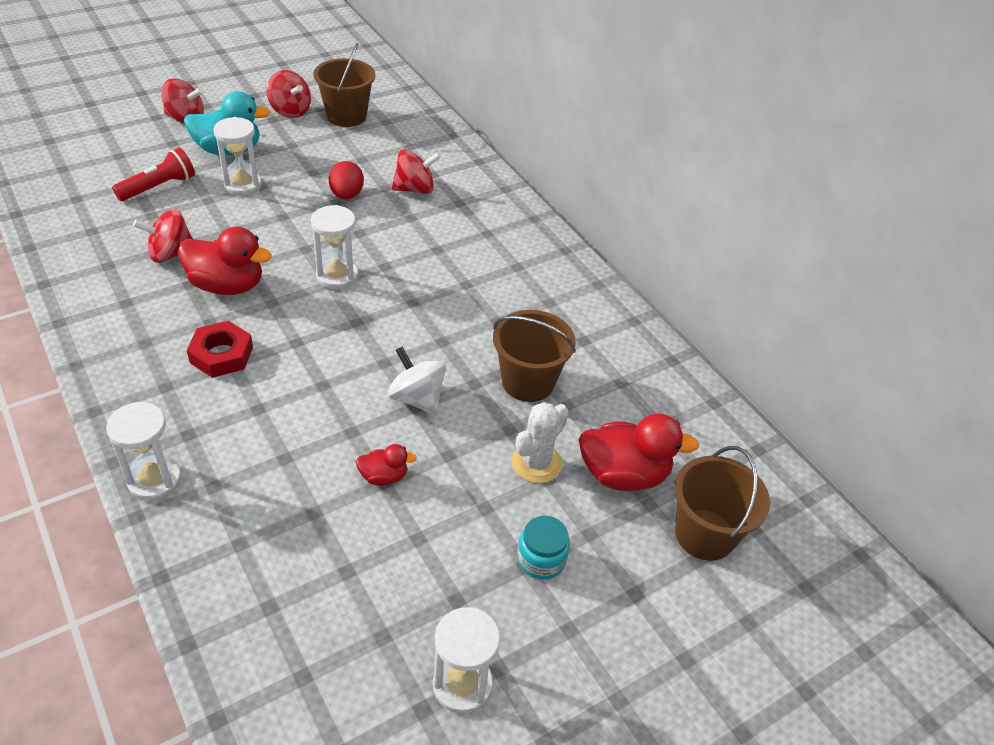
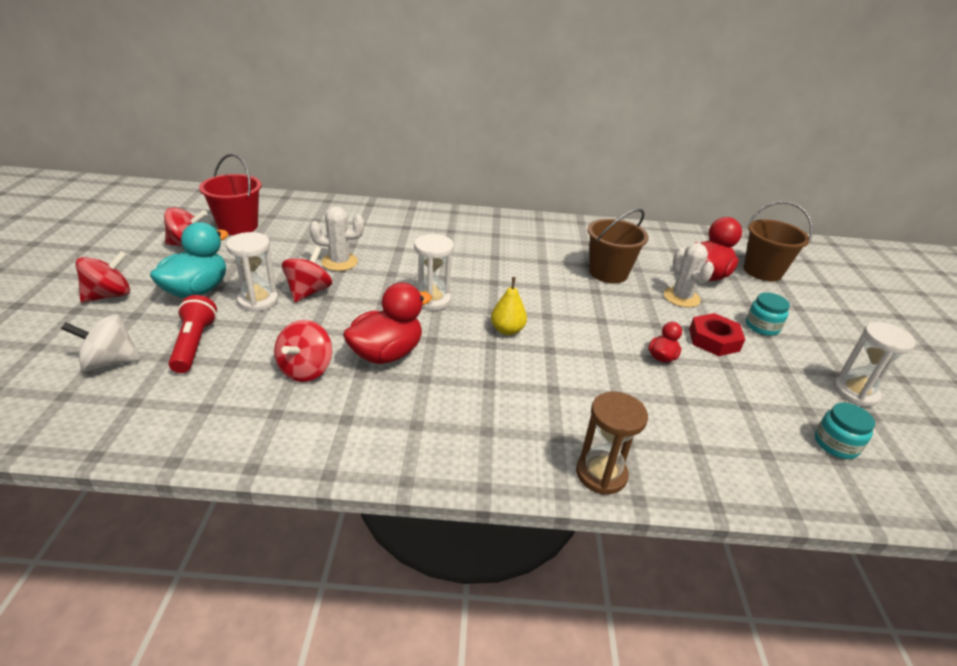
camera: 55 degrees left, 10 degrees down
(155, 480) = (601, 474): white hourglass -> brown hourglass
(221, 355) = (473, 386): red nut -> red nut (714, 340)
(330, 344) = (507, 330): none -> yellow pear
(332, 672) = (836, 444): none -> turquoise jar
(346, 116) = (238, 226): brown bucket -> red bucket
(346, 195) = (339, 262): red egg -> white cactus
(415, 189) = (369, 235): red spinning top -> red spinning top (308, 292)
(417, 398) = (594, 316): white spinning top -> white spinning top (110, 362)

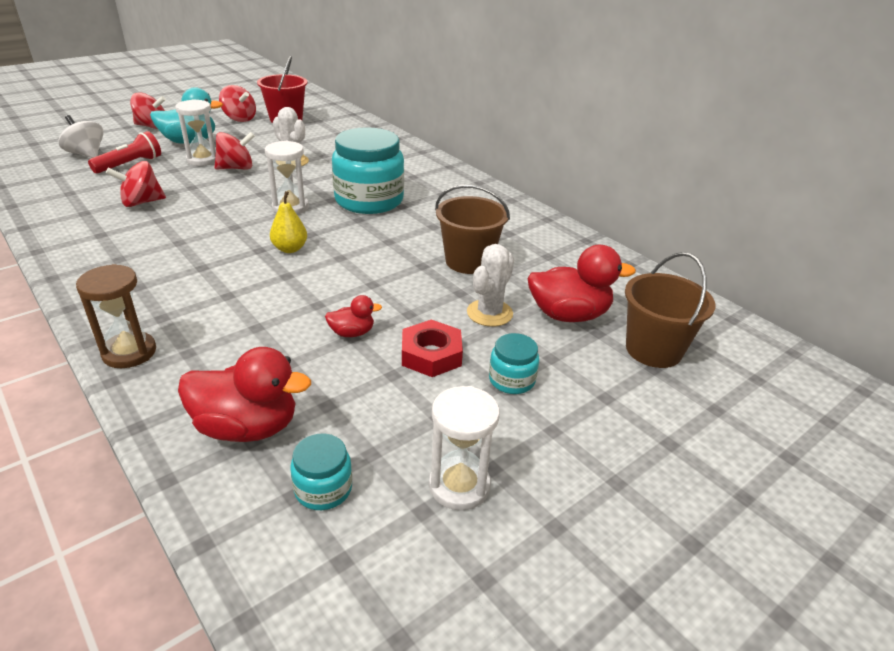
camera: 50 degrees right, 0 degrees up
(386, 354) = (193, 218): red duck -> red duck (247, 427)
(467, 264) = (369, 200): none -> turquoise jar

